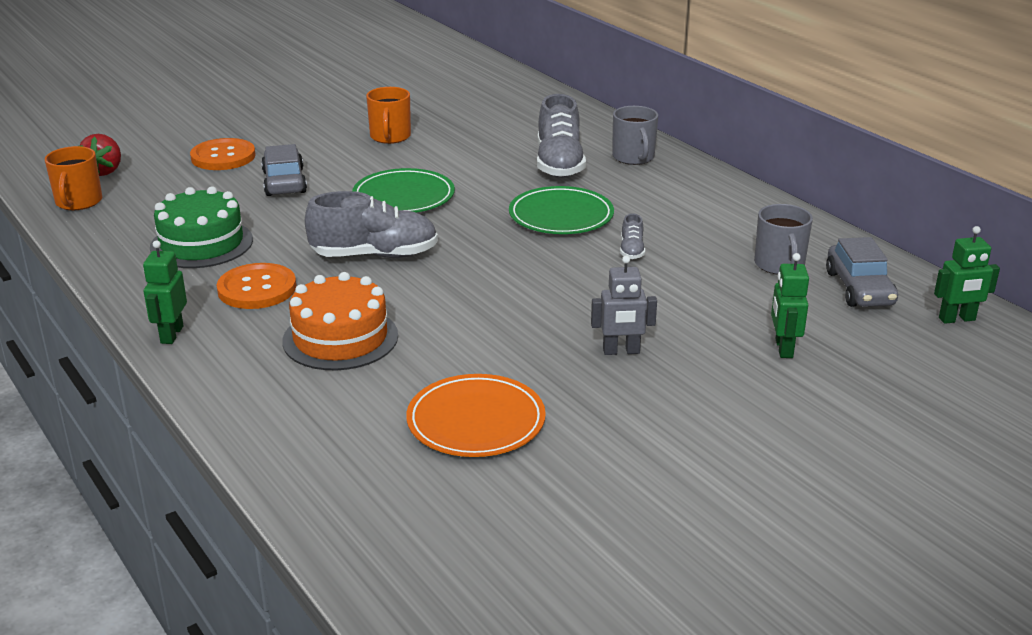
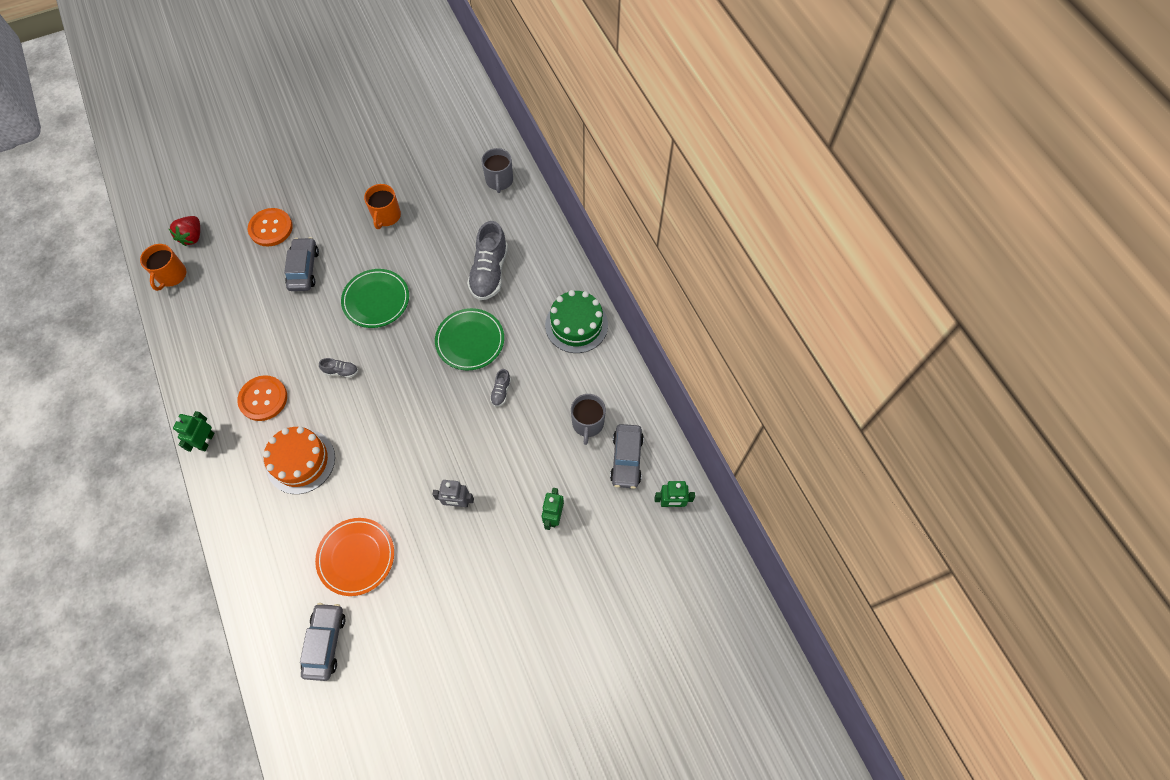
camera: 10 degrees right, 35 degrees up
(201, 243) = (239, 340): green cake -> green cake (576, 325)
(375, 255) = (341, 371): grey shoe -> grey shoe, size x0.45
(460, 520) = (325, 642): none -> grey car
(633, 157) = (542, 270): grey mug -> grey mug (499, 181)

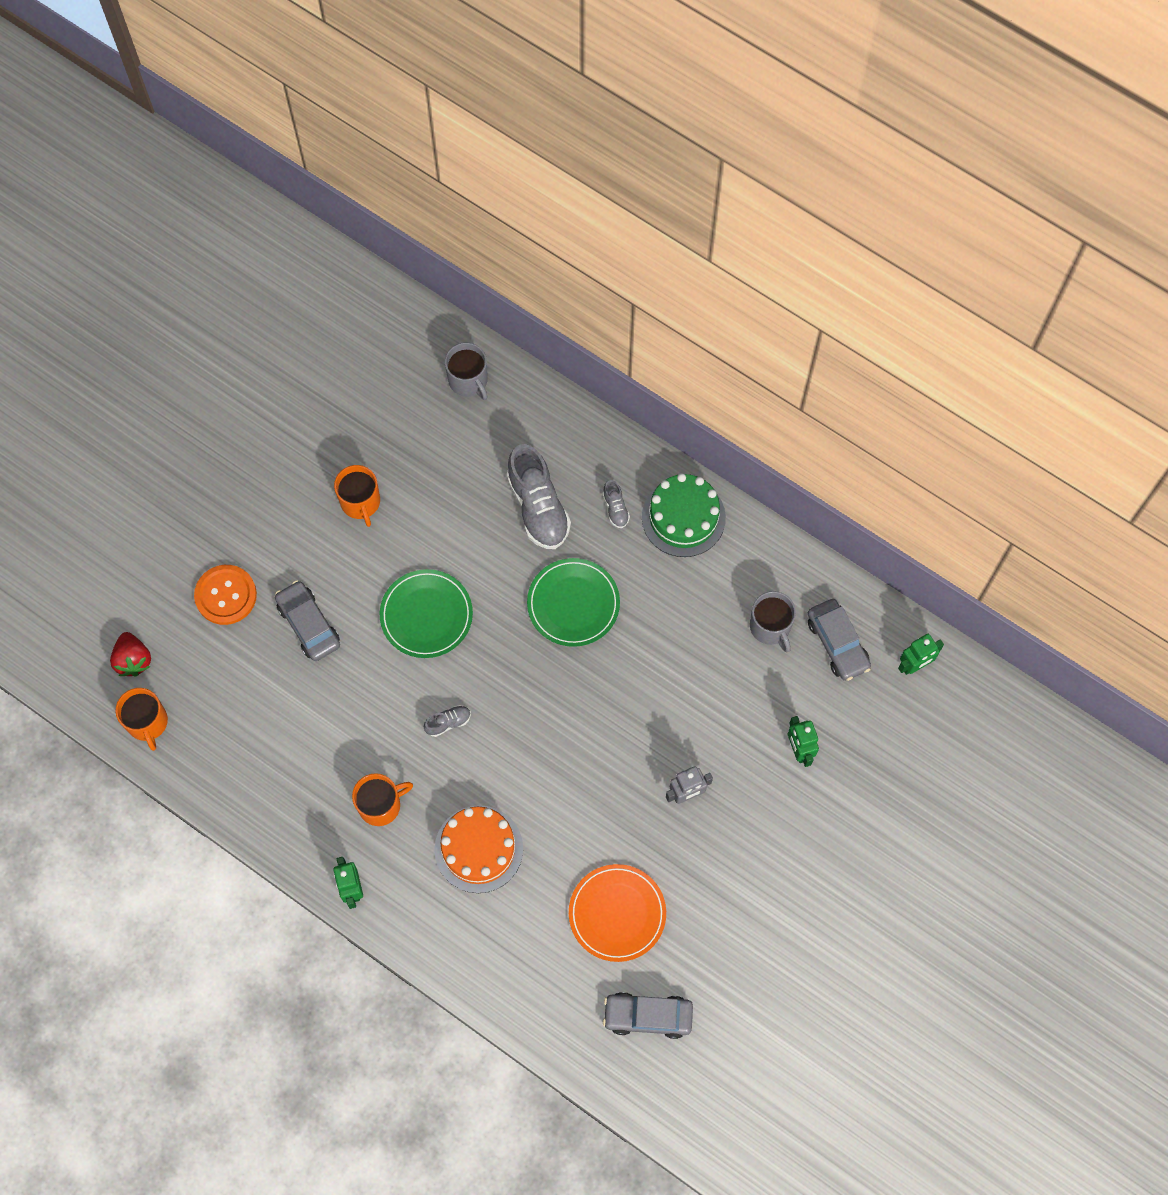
camera: 30 degrees left, 5 degrees up
(263, 399) = (380, 805): orange button -> orange mug
(325, 642) = (648, 1016): grey car -> grey car turned 60 degrees counterclockwise
(501, 391) = (650, 644): grey shoe -> grey shoe (615, 508)

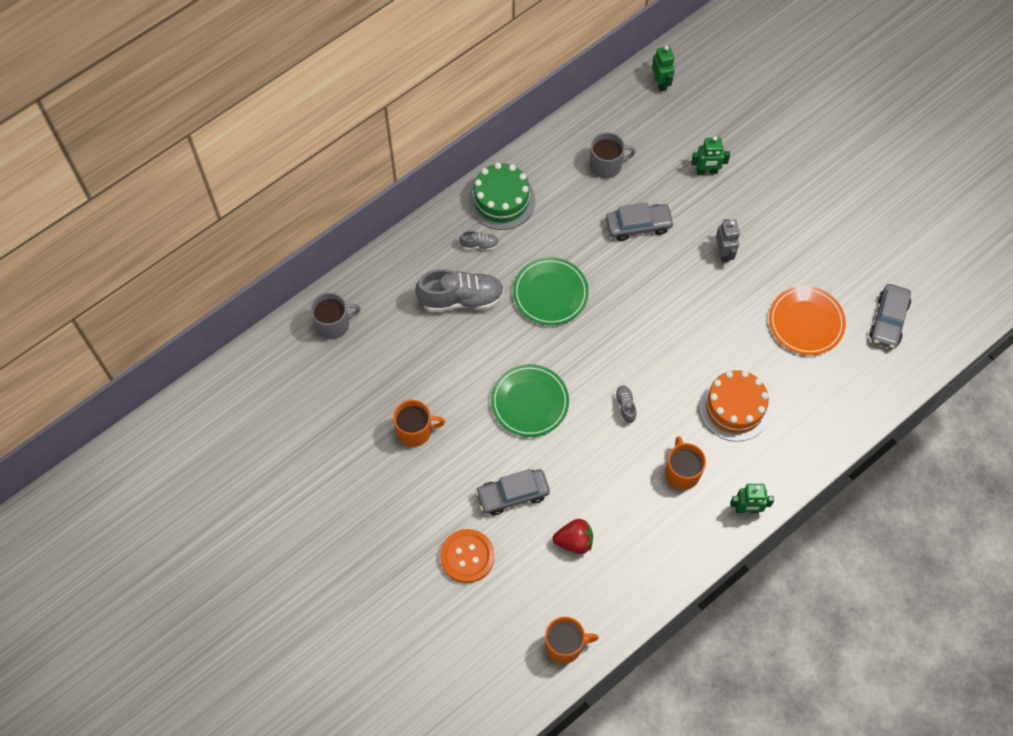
camera: 75 degrees left, 5 degrees down
(133, 660) = (504, 646): red strawberry -> red strawberry (574, 541)
(837, 643) = (631, 126): grey car -> grey car (638, 225)

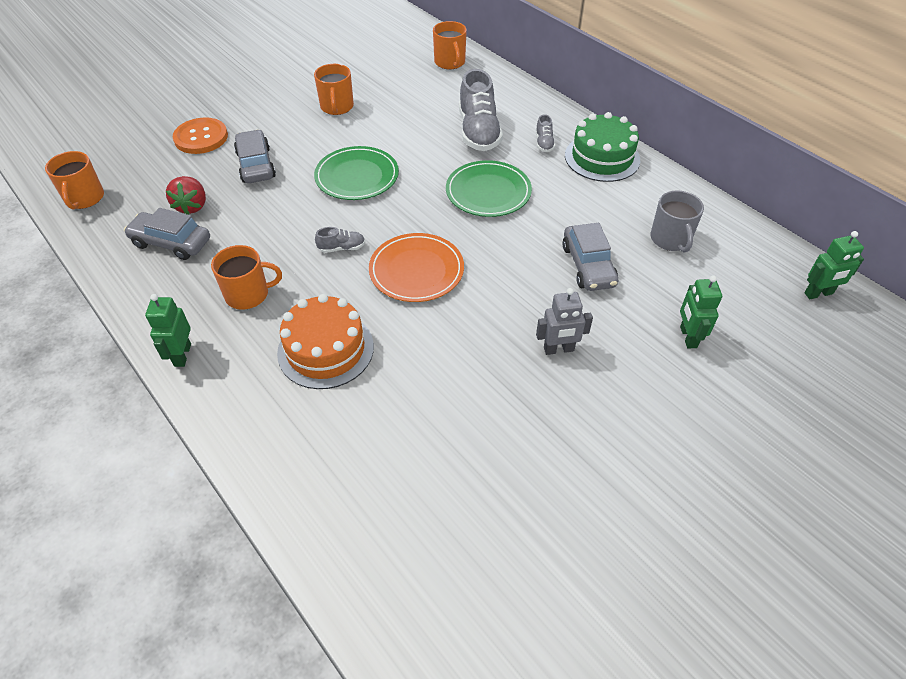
camera: 90 degrees right, 15 degrees down
(334, 324) = (450, 62): grey mug -> orange mug
(806, 322) = (451, 442): orange plate -> orange plate (416, 270)
(888, 320) = (454, 564): grey car -> grey car (171, 243)

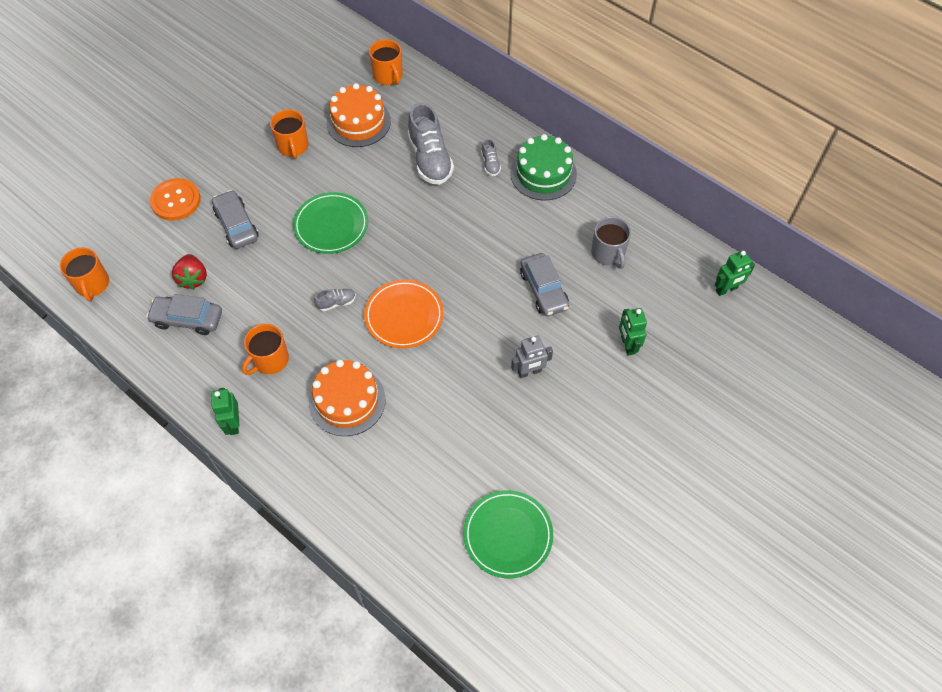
camera: 10 degrees left, 10 degrees up
(248, 294) = (270, 360): orange mug -> orange mug turned 150 degrees clockwise
(410, 95) = (358, 122): none -> orange cake
(488, 192) = (449, 226): green plate -> green plate (508, 535)

